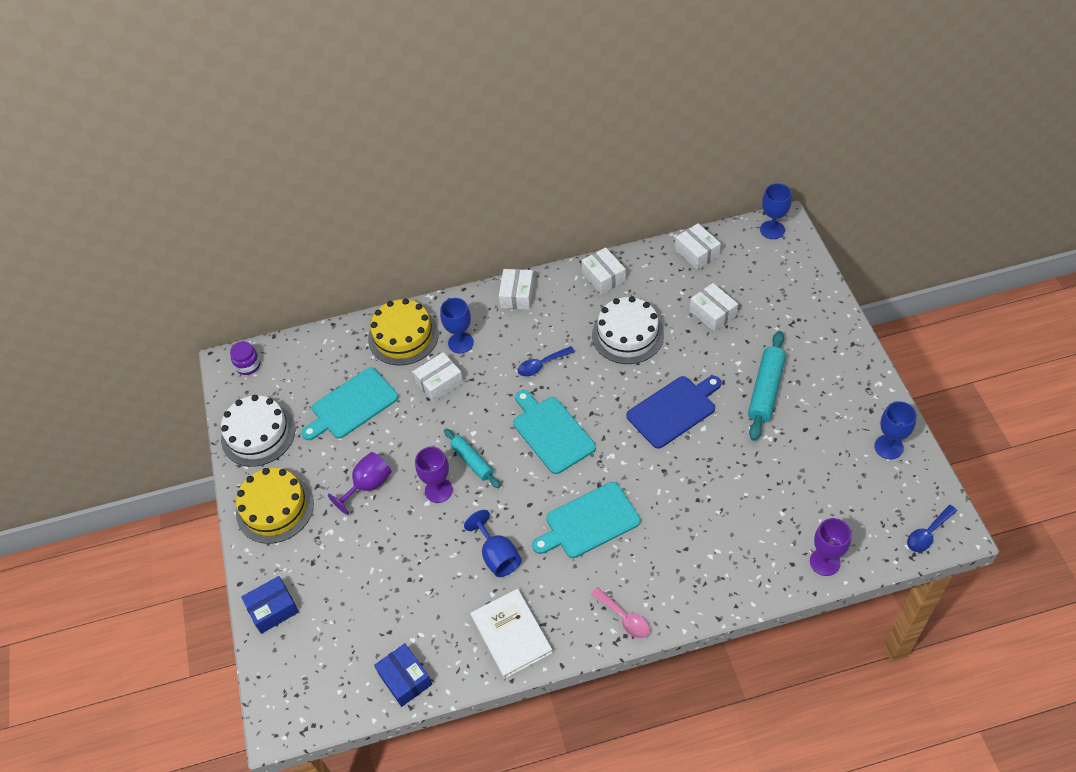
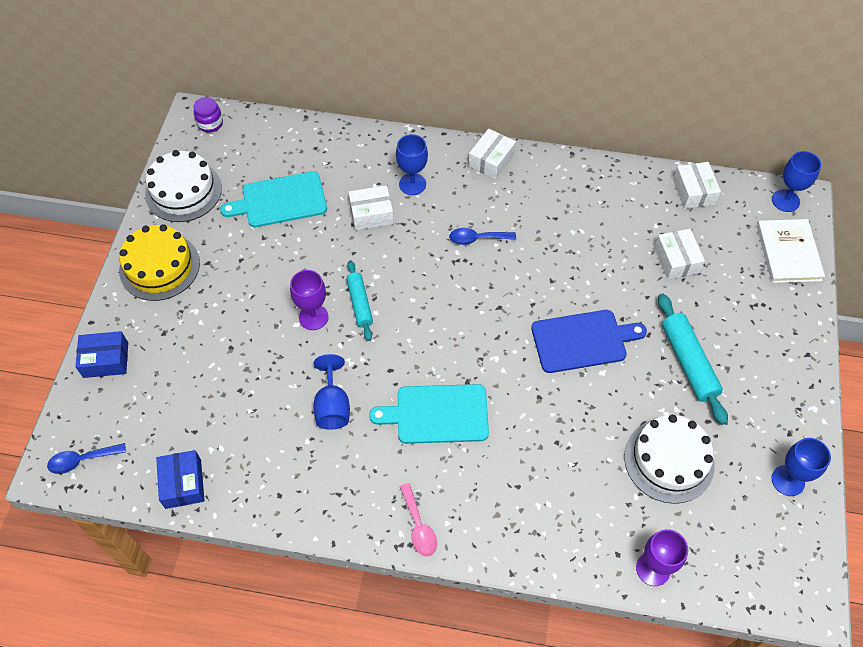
camera: 20 degrees right, 5 degrees up
(368, 485) = (252, 283): purple goblet -> none
(403, 336) = (363, 155): yellow cake -> none
(511, 634) = (303, 489): white book -> white book (788, 253)
(551, 432) = (450, 309): turquoise cutting board -> none
(603, 277) = (585, 177): white box -> none
(627, 335) = (578, 245): white cake -> white cake (669, 460)
(765, 390) = (688, 362): turquoise rolling pin -> turquoise rolling pin turned 60 degrees counterclockwise
(927, 534) = (780, 592): blue spoon -> blue spoon (82, 460)

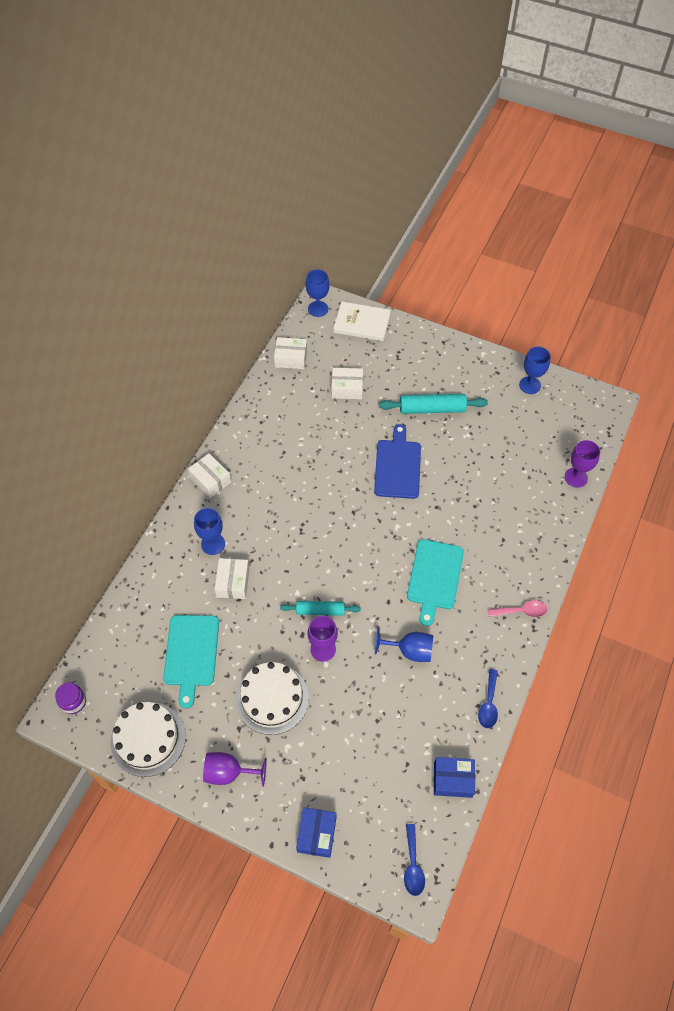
camera: 75 degrees left, 0 degrees up
(159, 266) = (229, 773): yellow cake -> purple goblet
(477, 239) = (285, 510): blue spoon -> blue spoon (488, 704)
(669, 460) = (502, 444): white cake -> white cake (272, 698)

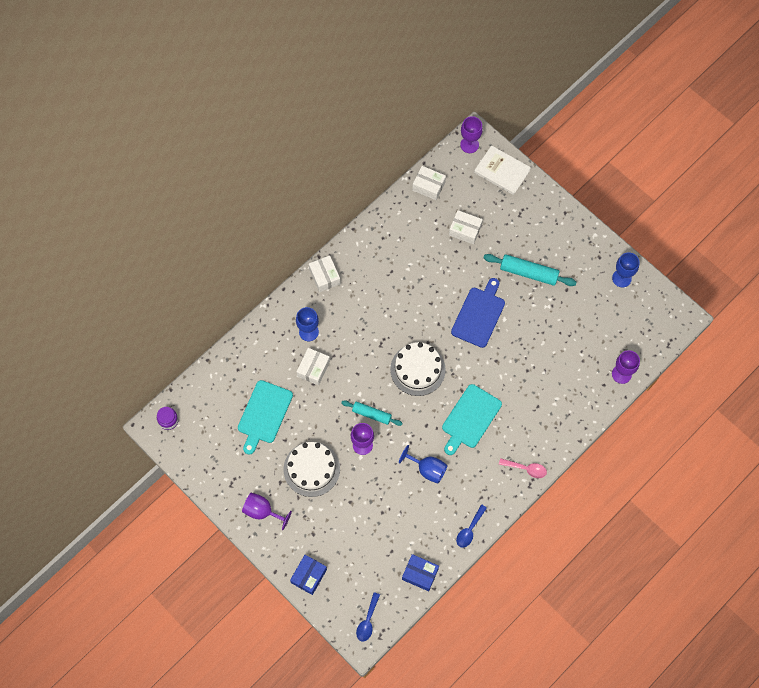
camera: 20 degrees right, 10 degrees up
(148, 739) = (213, 467): white cake -> white cake (417, 369)
(318, 309) = (469, 145): blue goblet -> purple goblet

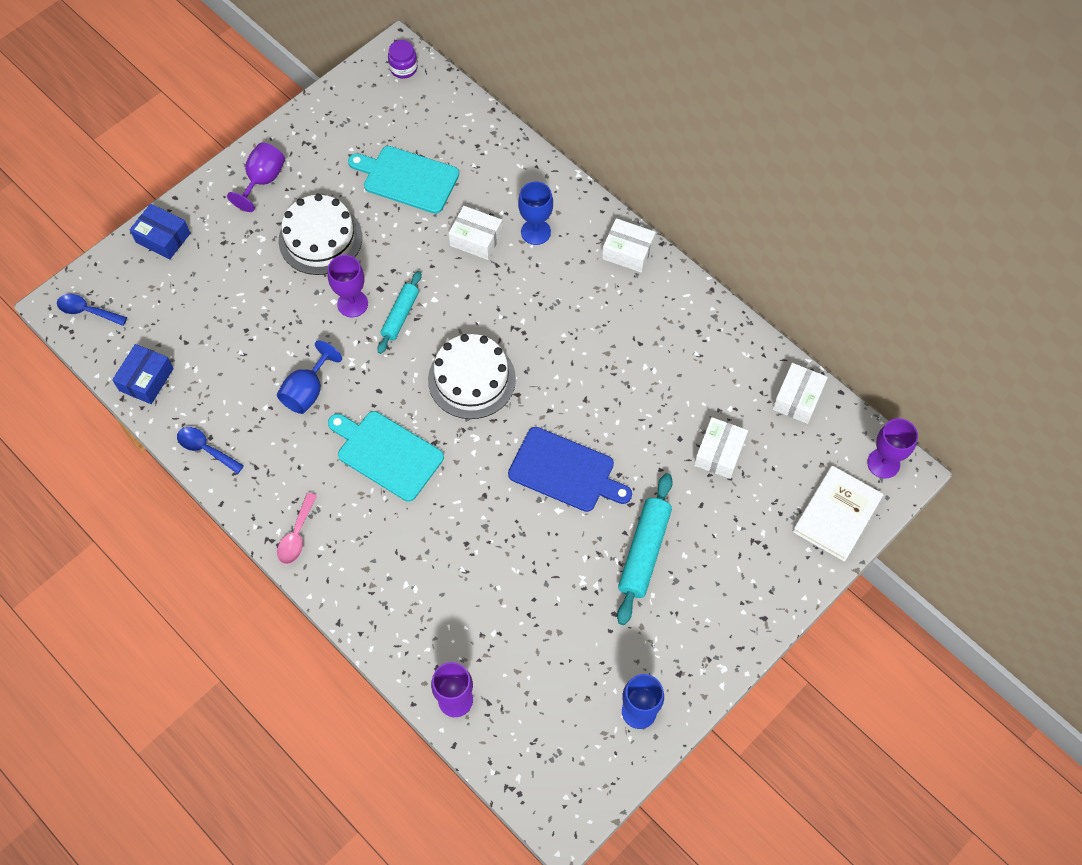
camera: 90 degrees right, 5 degrees down
(324, 276) = (628, 251): white box -> white box turned 45 degrees clockwise

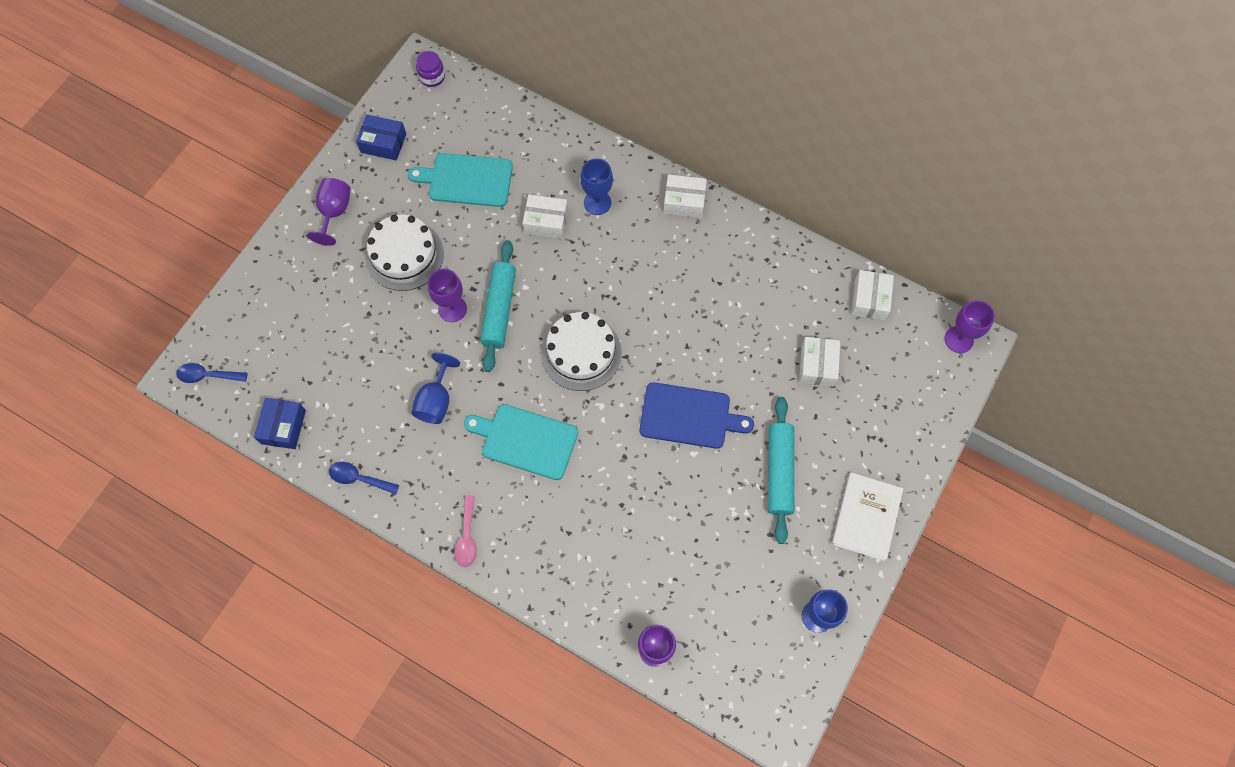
camera: 15 degrees left, 5 degrees up
(163, 238) = (257, 289): blue box -> blue box (383, 143)
(400, 315) = (499, 309): turquoise rolling pin -> turquoise rolling pin, size x1.53
(836, 514) = (933, 395): white book -> white book (866, 517)

